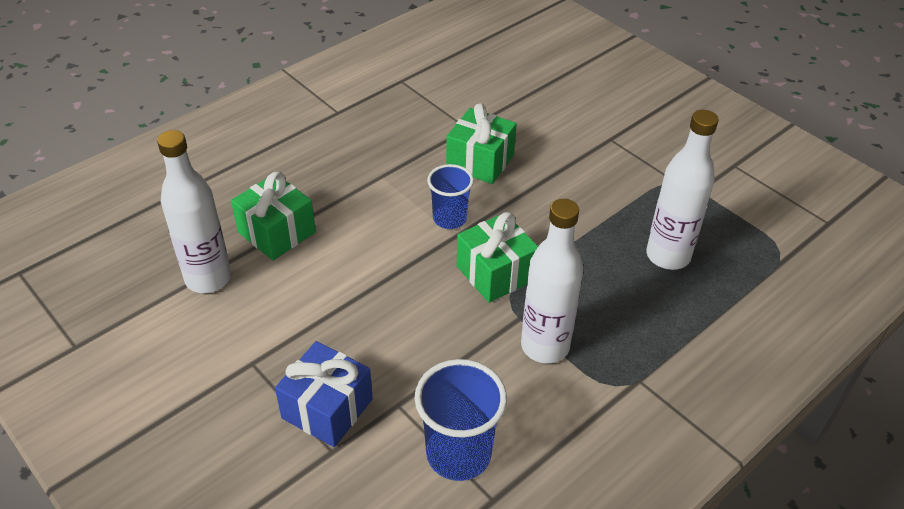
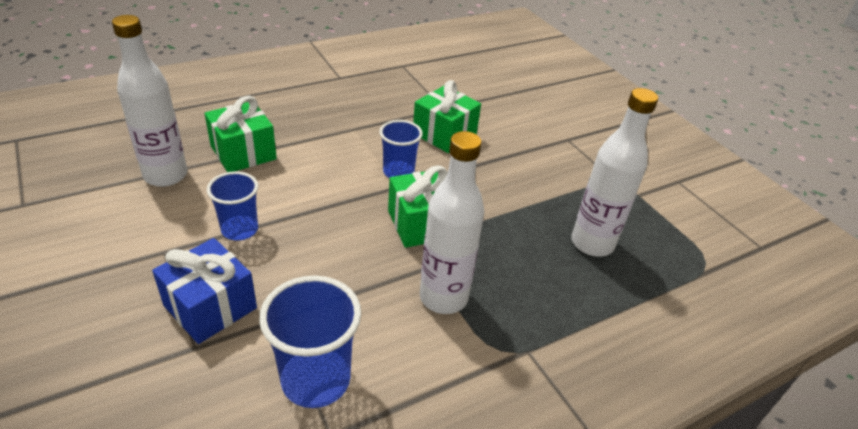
camera: 10 degrees right, 5 degrees down
(316, 322) = (240, 230): none -> blue cup

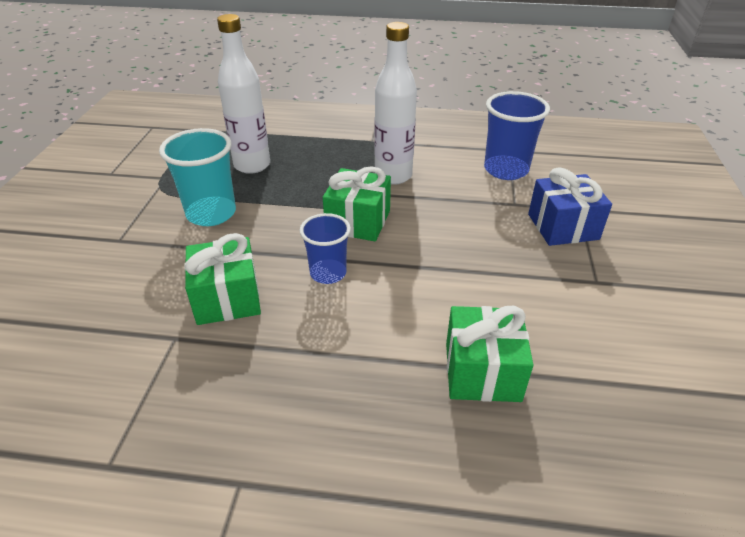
camera: 140 degrees left, 0 degrees up
(166, 176) = (589, 373): white bottle -> none
(240, 230) = (521, 275): blue cup -> none
(544, 181) = (211, 213): none -> turquoise cup

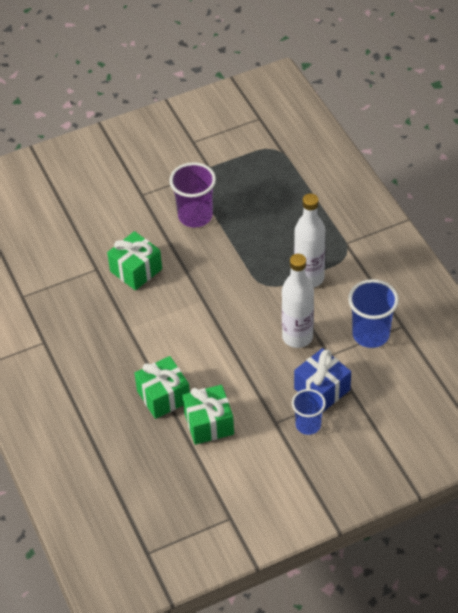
camera: 60 degrees right, 10 degrees up
(211, 213) = (195, 216): turquoise cup -> purple cup
(252, 165) = (259, 200): white bottle -> white bottle (297, 337)
(328, 273) = (186, 299): blue cup -> blue cup (308, 425)
(358, 221) = (244, 287): green gift -> green gift (209, 423)

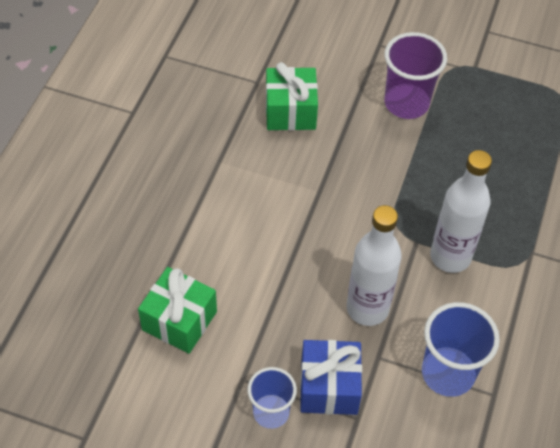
camera: 40 degrees right, 5 degrees up
(163, 396) = (171, 255): green gift -> none

